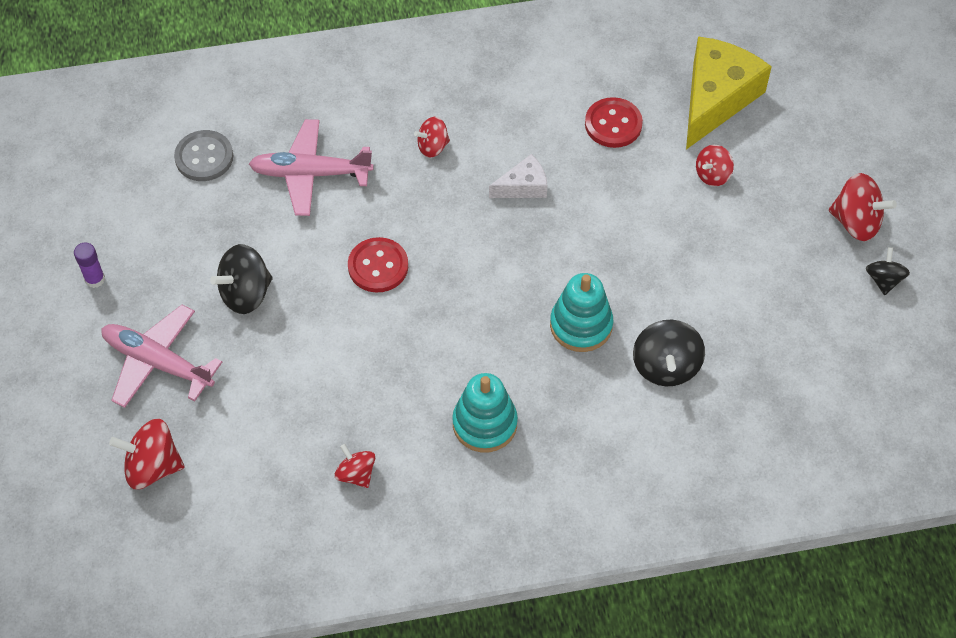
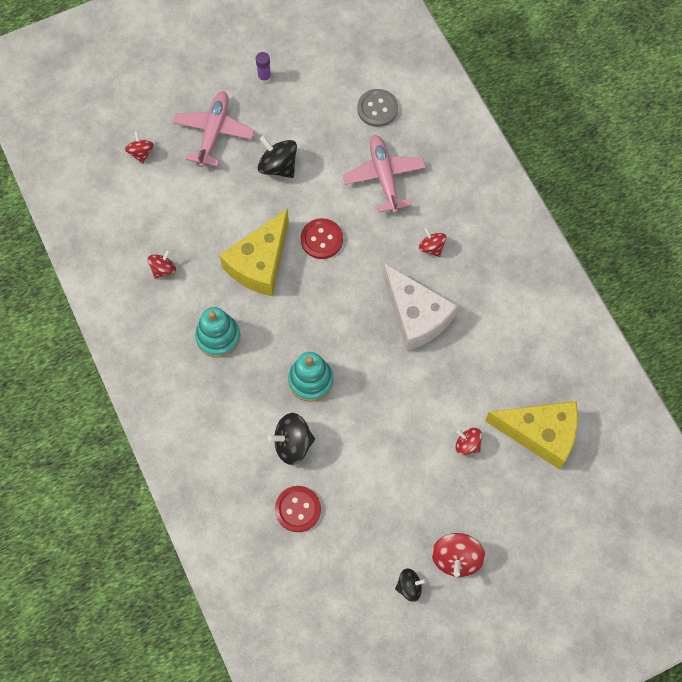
camera: 75 degrees right, 10 degrees up
(152, 466) = (141, 153): red spinning top -> red spinning top, size x0.62
(388, 348) = (260, 263): none -> yellow cheese
(523, 186) = (416, 315): white cheese -> white cheese, size x1.98
(613, 124) = (491, 364): red button -> red button (298, 509)

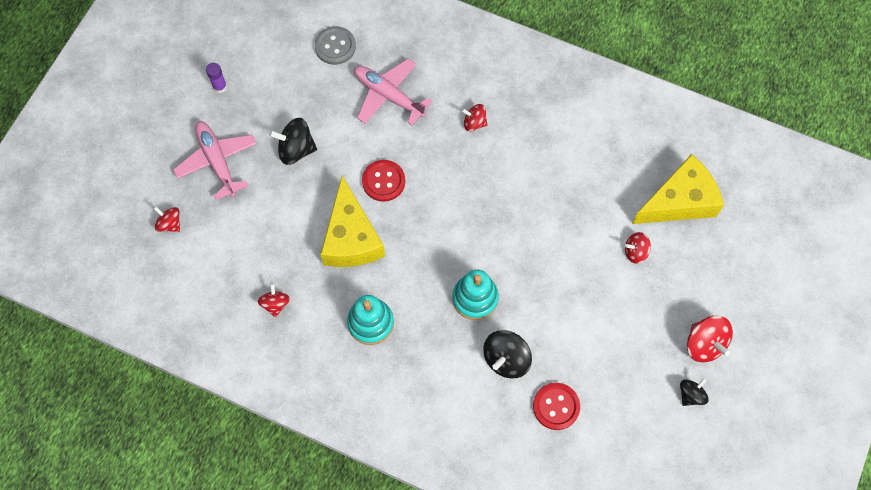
camera: 40 degrees left, 0 degrees up
(416, 315) = (509, 184): white cheese -> none

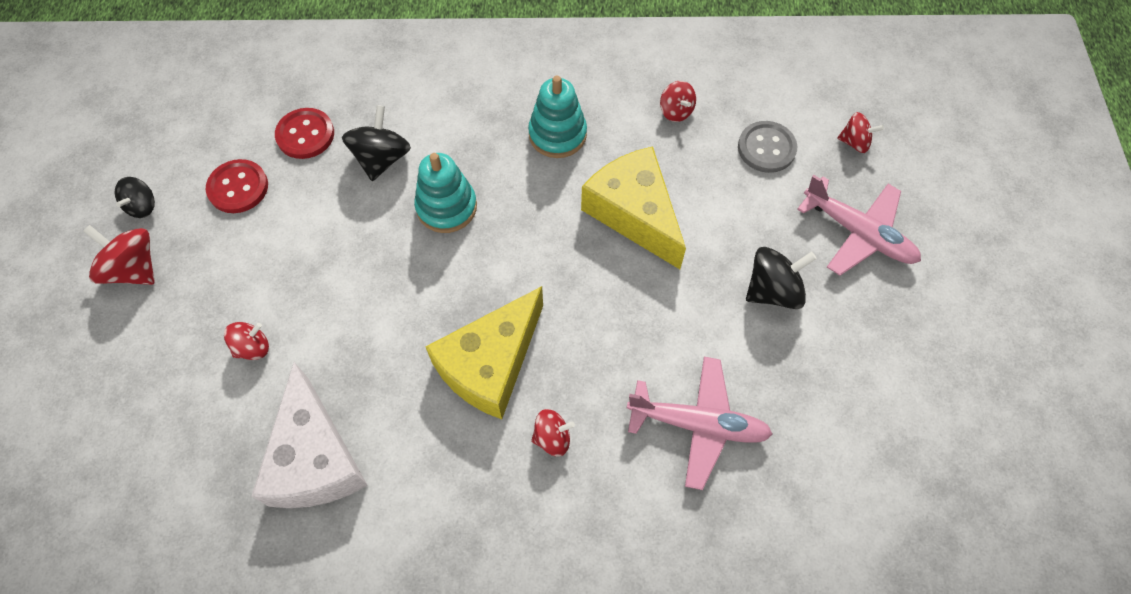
camera: 155 degrees right, 5 degrees down
(220, 87) = (933, 331): purple glue stick -> none
(335, 46) = (824, 469): grey button -> grey button (766, 148)
(383, 181) = (634, 298): red button -> red button (238, 188)
(614, 168) = (315, 458): none -> white cheese
(679, 201) = (203, 449): yellow cheese -> yellow cheese (490, 364)

